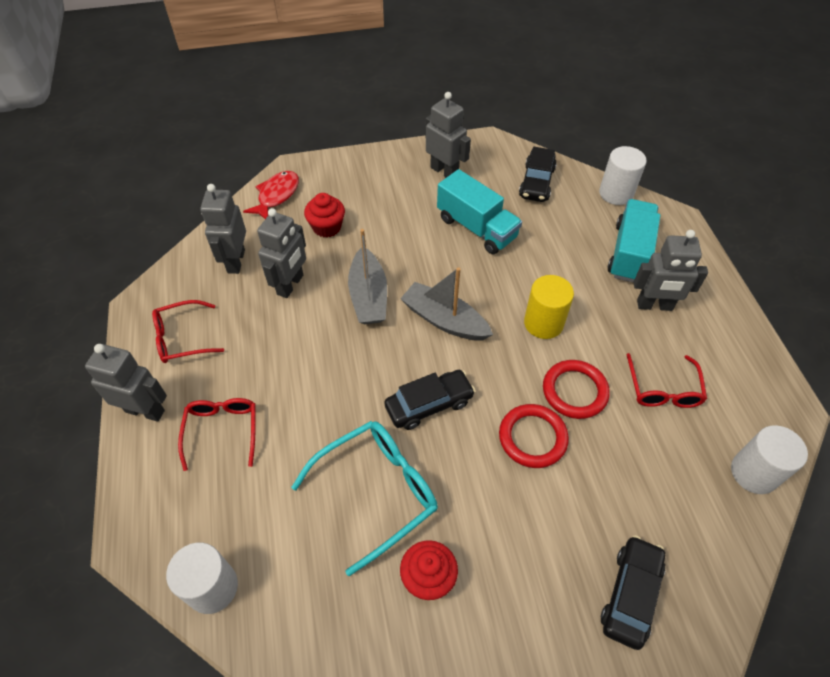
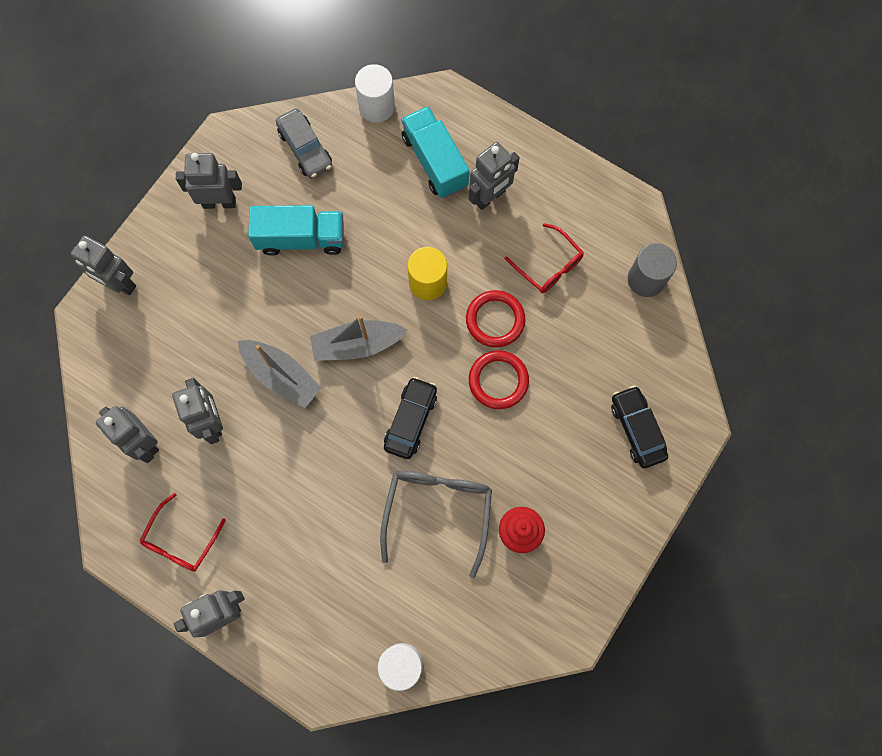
camera: 45 degrees left, 20 degrees up
(222, 431) = (293, 573): red glasses -> none
(276, 195) = (103, 353): red fish -> none
(327, 227) = (181, 345): red cupcake -> none
(331, 168) = (119, 283): none -> grey robot
(377, 492) = (438, 511): turquoise glasses -> grey glasses
(536, 182) = (305, 149): black car -> grey car
(754, 473) = (646, 279): white cylinder -> grey cylinder

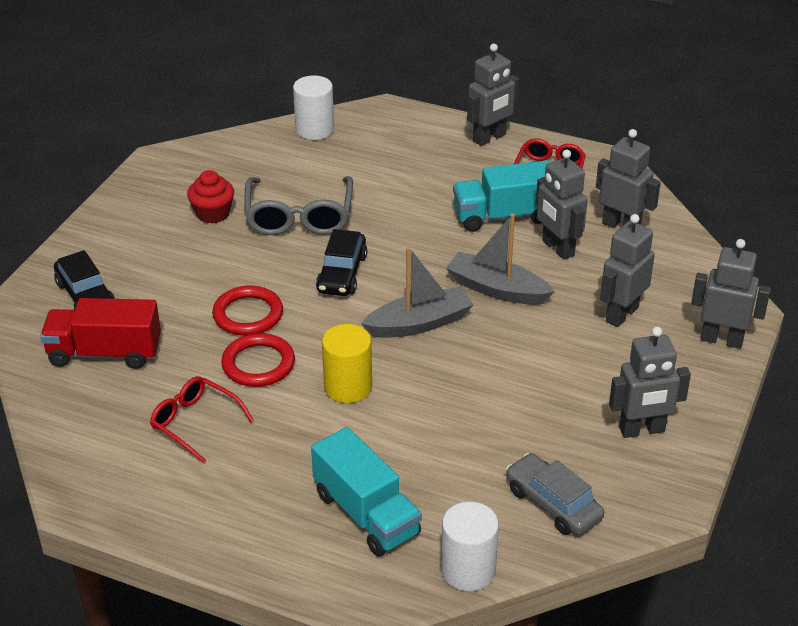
camera: 170 degrees right, 35 degrees down
(301, 238) = (521, 408): turquoise truck -> turquoise truck (504, 216)
(490, 197) = (281, 484): grey robot -> grey robot (621, 314)
(619, 354) = (105, 353): none -> red truck
(646, 279) = (66, 425): grey cylinder -> none

